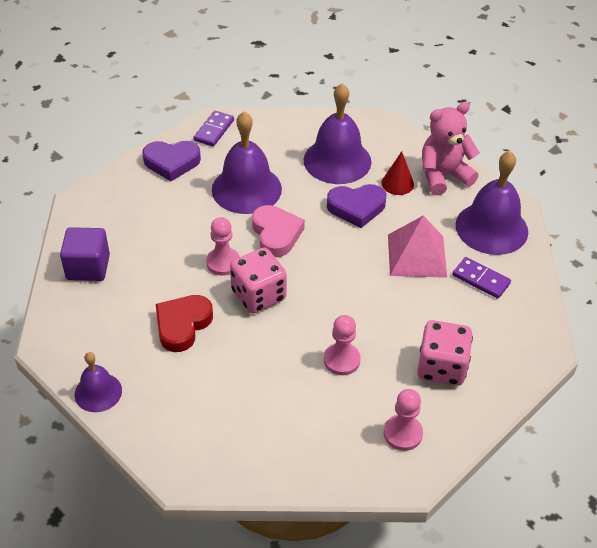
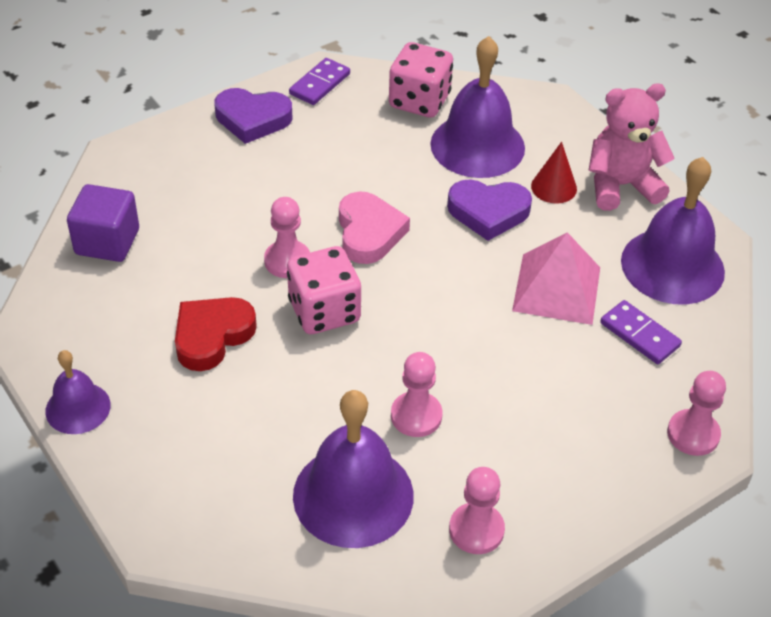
camera: 10 degrees right, 0 degrees up
(246, 189) = (344, 167): purple bell -> purple bell (353, 495)
(441, 367) = (553, 447): pink dice -> pink dice (419, 101)
(532, 343) = (693, 434): none -> pink pawn

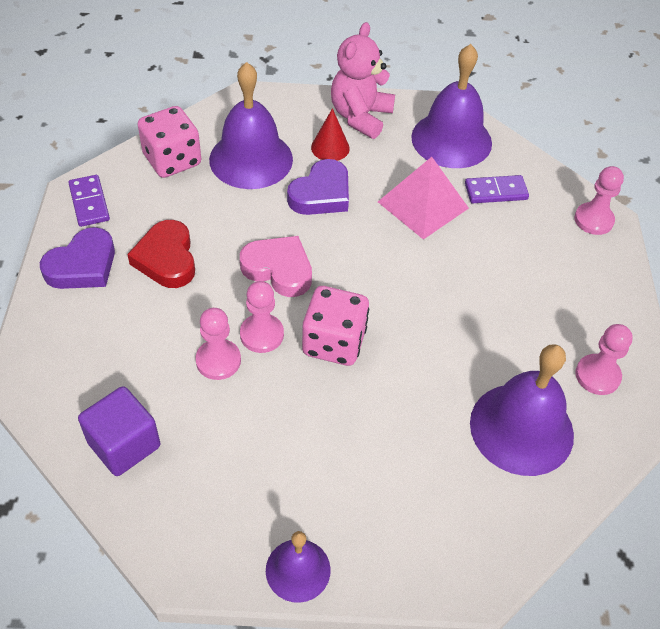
camera: 55 degrees left, 5 degrees up
(212, 336) = (298, 429): red heart -> red heart (166, 259)
(416, 416) = (476, 348): pink pawn -> pink pawn (218, 360)

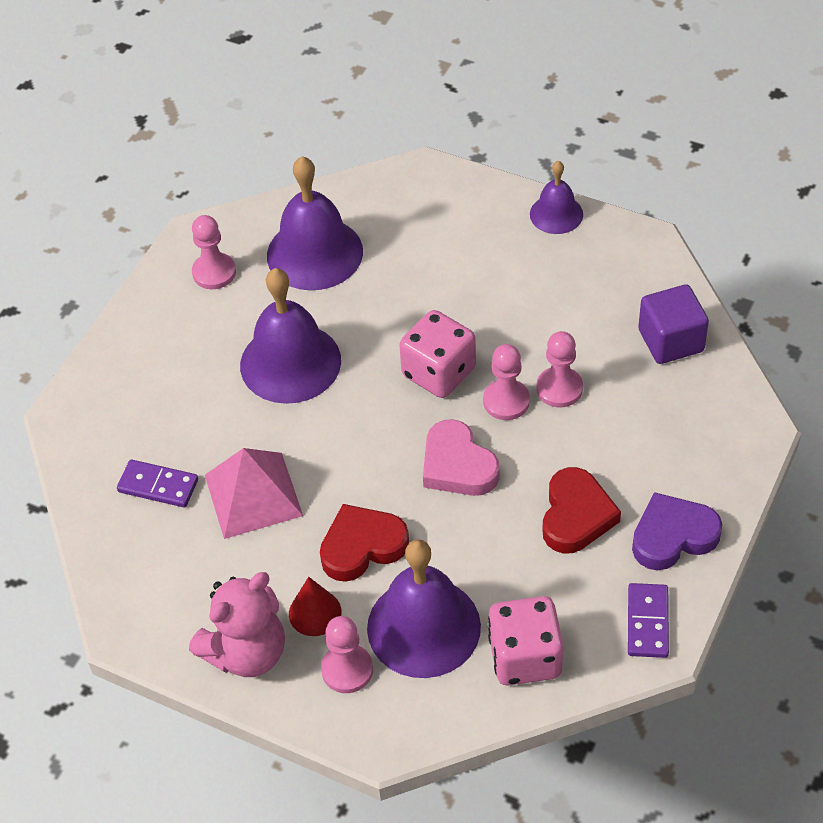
camera: 150 degrees left, 0 degrees up
(321, 194) = (362, 546): purple heart -> red heart
(451, 139) = (155, 576): purple bell -> purple bell (290, 362)
(593, 220) = (80, 418): pink pawn -> pink pawn (347, 670)

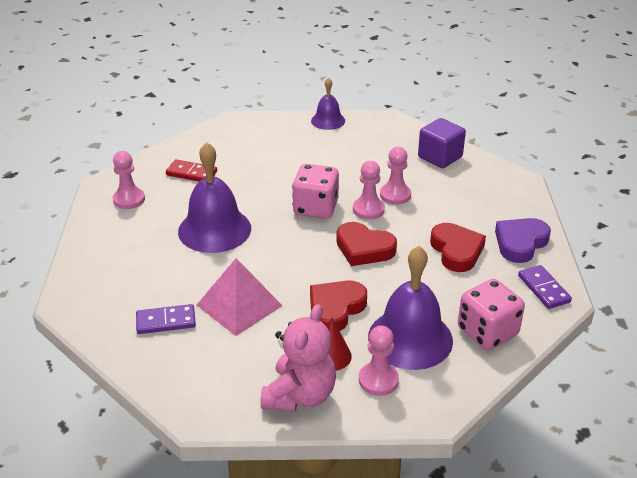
camera: 30 degrees left, 15 degrees down
(314, 253) = (191, 173): purple bell -> red domino
(457, 465) = (364, 249): pink heart -> red heart

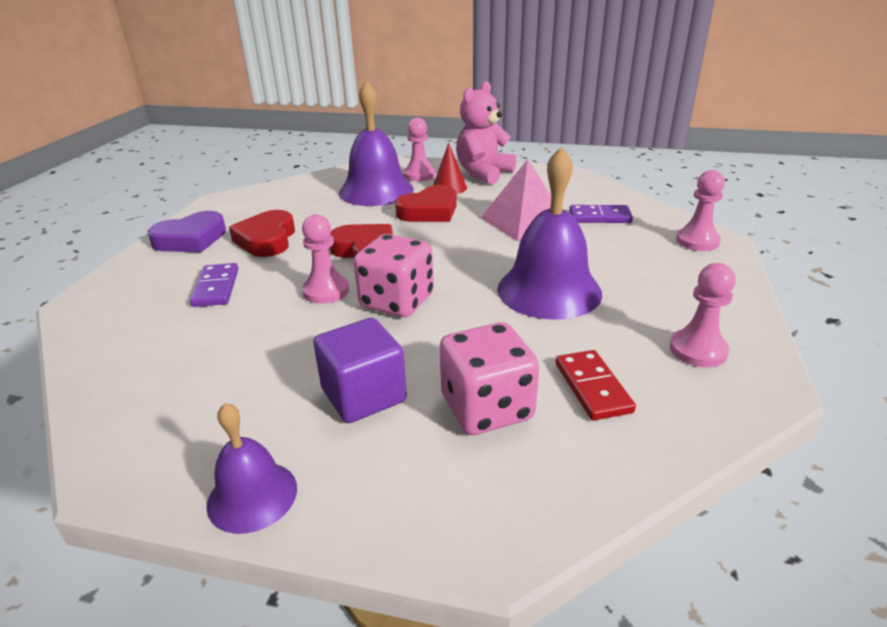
camera: 165 degrees left, 5 degrees down
(191, 173) = (592, 387): red domino -> red domino turned 45 degrees clockwise
(395, 195) = (272, 305): pink pawn -> pink pawn (697, 241)
(440, 157) = (134, 358): purple cube -> purple cube (363, 395)
(487, 332) = (309, 189): pink dice -> pink dice (487, 408)
(543, 289) = (224, 207): purple domino -> purple domino (216, 288)

